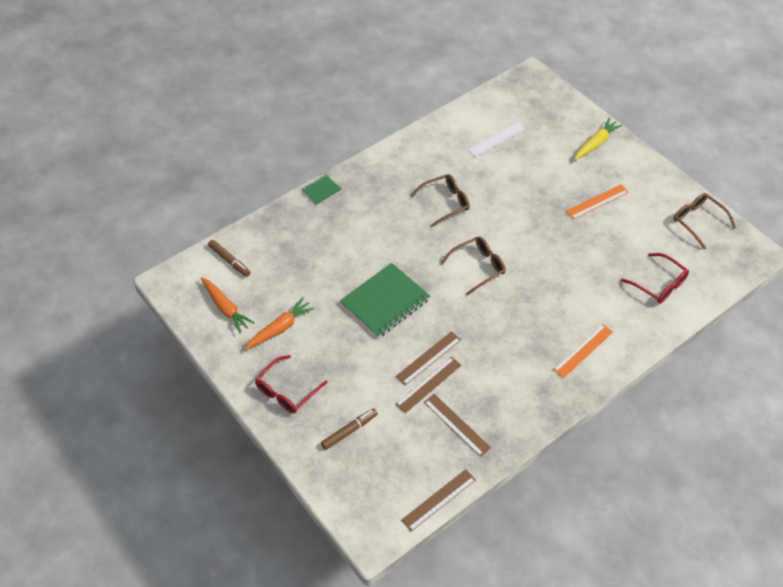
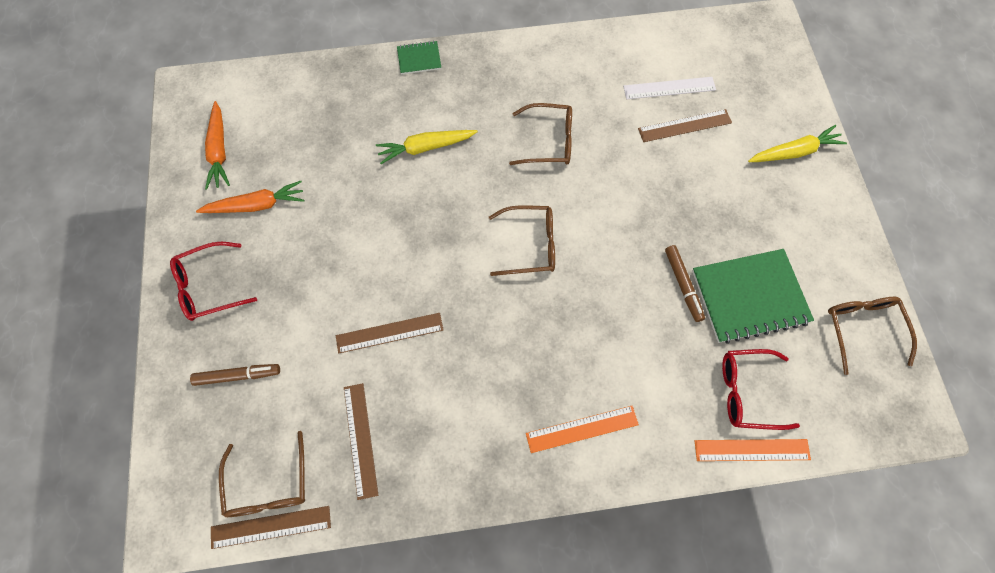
camera: 30 degrees right, 15 degrees up
(229, 261) = (263, 96): brown marker -> brown marker (683, 285)
(368, 242) = (425, 148): none -> yellow carrot
(385, 302) = (391, 233): green notebook -> green notebook (749, 297)
(419, 479) = (268, 486): none -> brown glasses
(428, 384) = (365, 367): brown ruler -> brown ruler (684, 126)
(597, 202) = (741, 232): orange ruler -> orange ruler (752, 450)
(659, 285) = (746, 392): red glasses -> red glasses turned 105 degrees clockwise

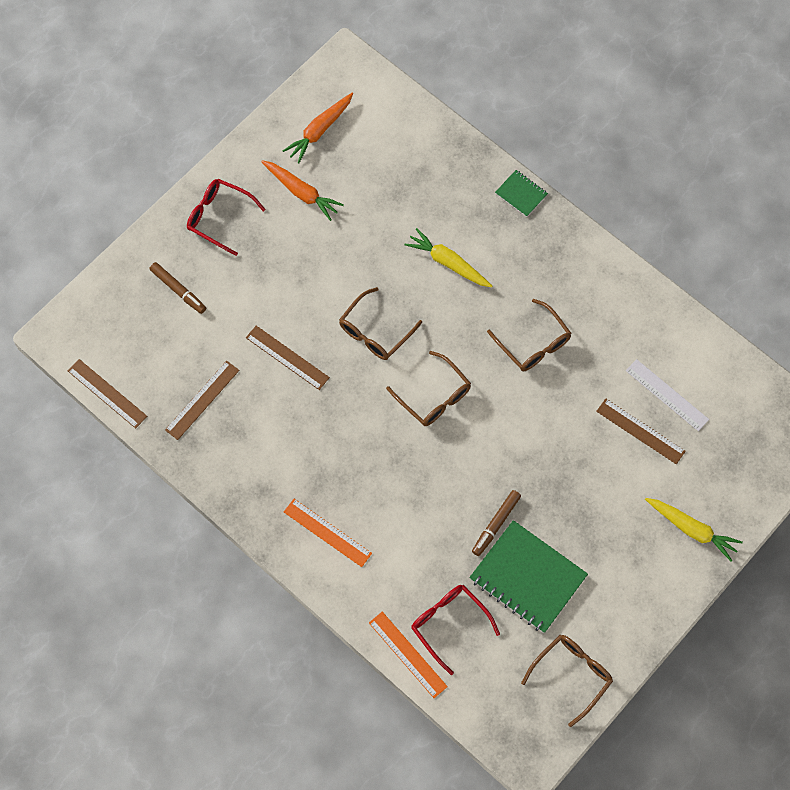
camera: 50 degrees right, 0 degrees up
(268, 486) = (129, 370): brown glasses -> brown glasses (374, 332)

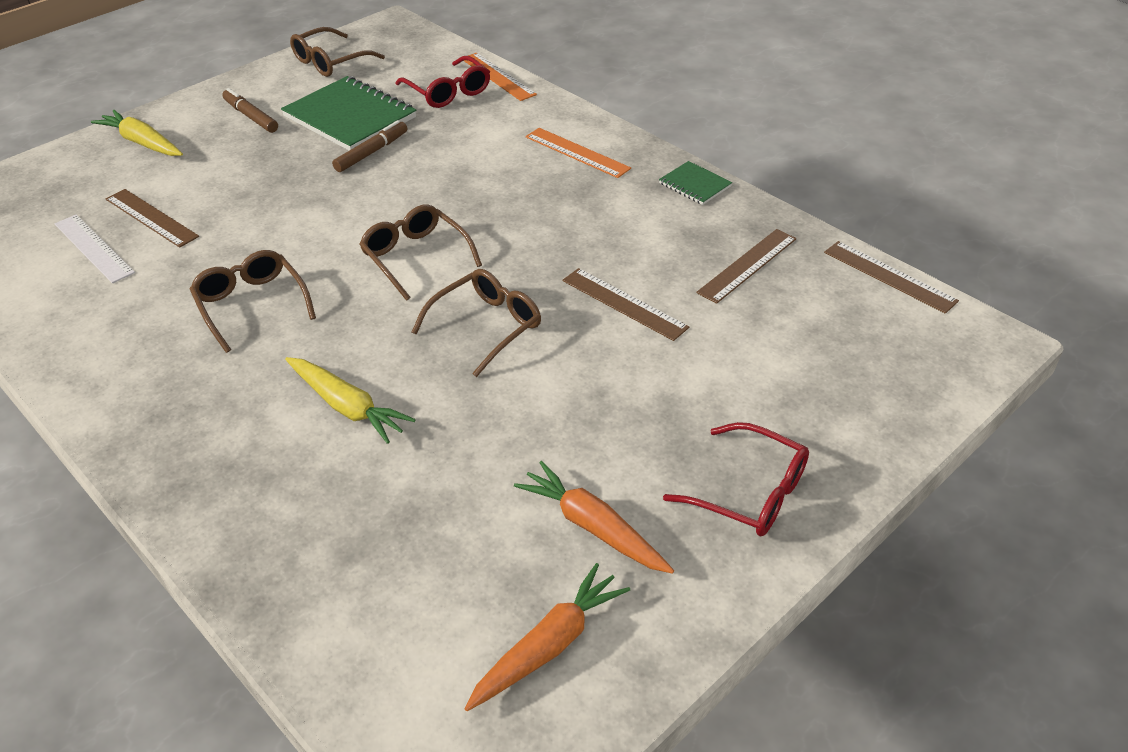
camera: 175 degrees left, 25 degrees down
(178, 290) = (806, 390): brown marker -> brown marker (251, 117)
(521, 194) = (178, 504): green notebook -> green notebook (695, 185)

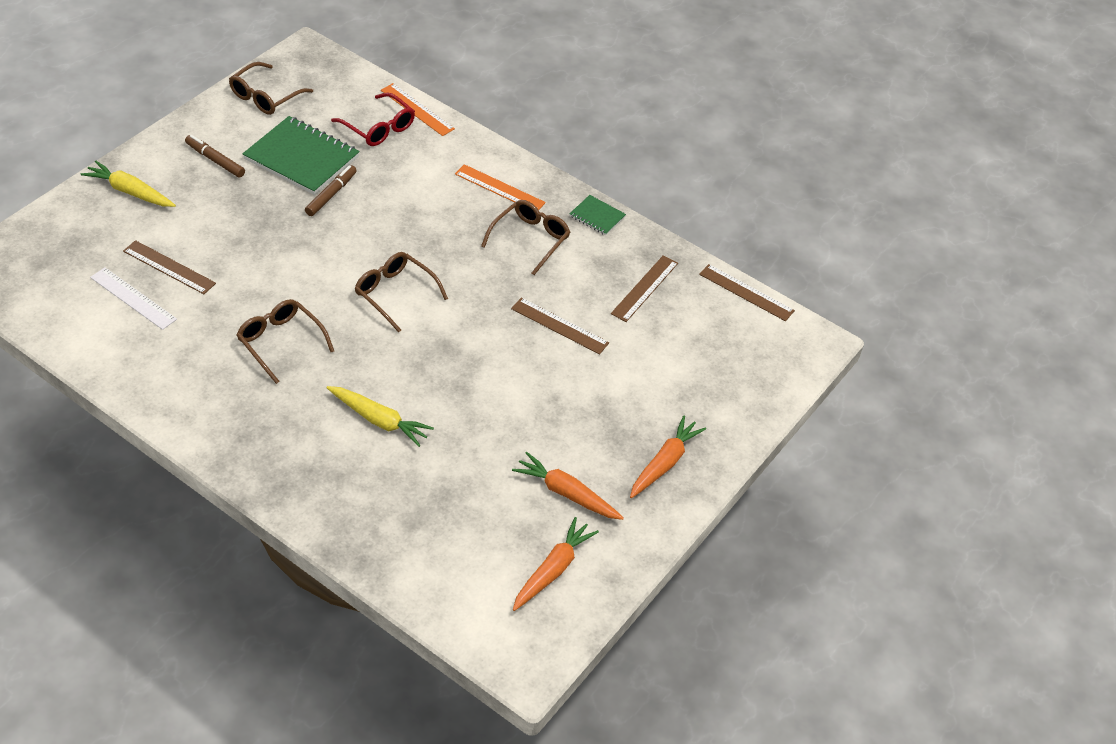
camera: 15 degrees left, 5 degrees up
(487, 326) = (464, 350): brown glasses -> brown glasses (530, 239)
(751, 493) = (664, 463): red glasses -> orange carrot

